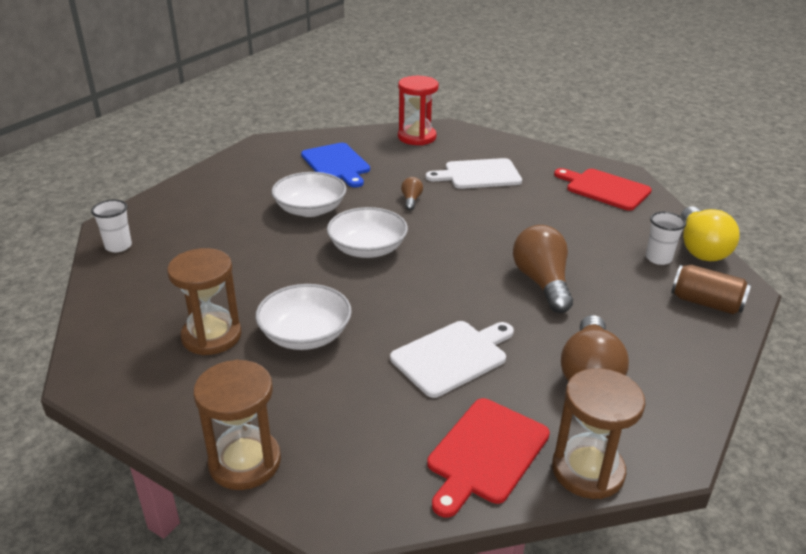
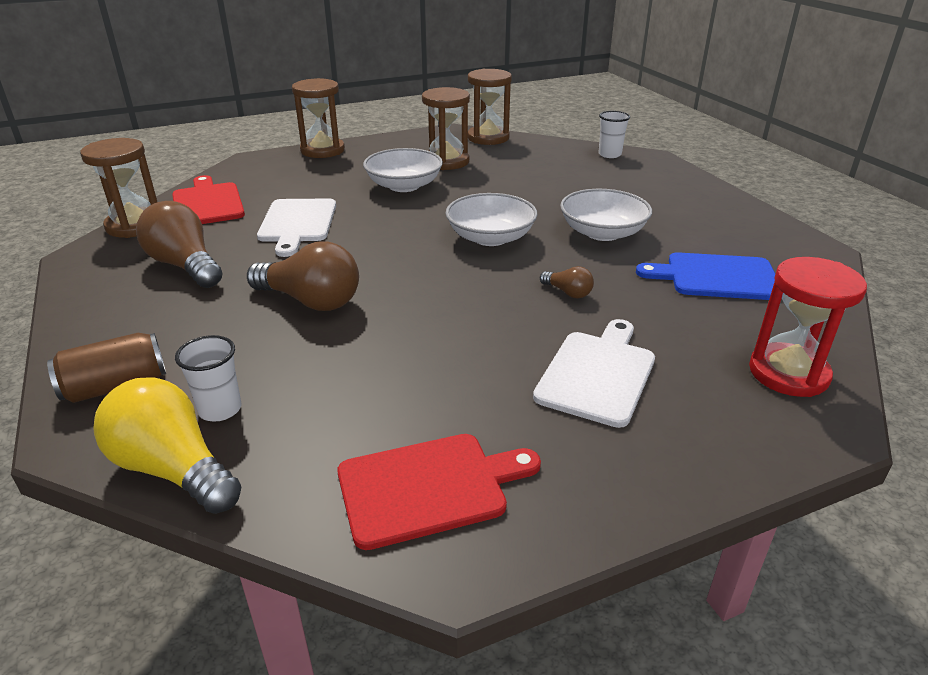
camera: 125 degrees right, 0 degrees up
(102, 338) = (488, 138): none -> brown hourglass

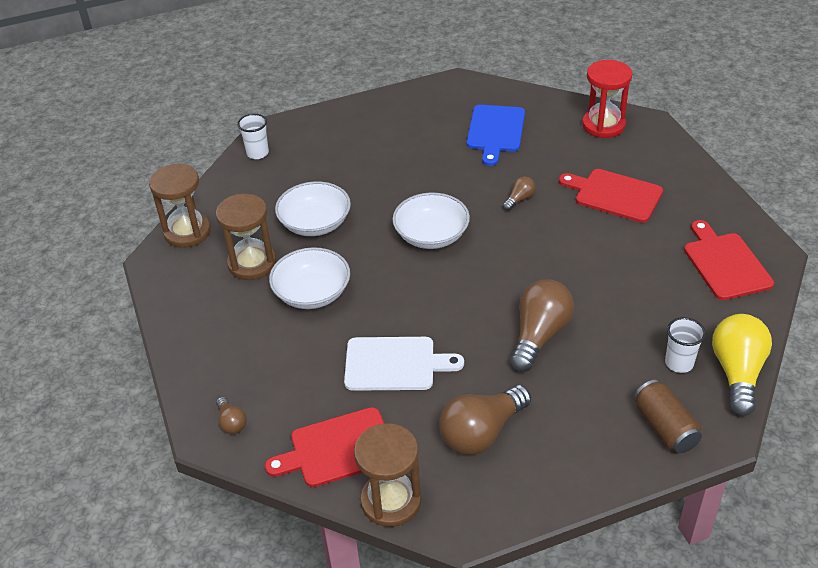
camera: 85 degrees left, 10 degrees up
(173, 469) = (737, 373): yellow light bulb -> yellow light bulb turned 150 degrees clockwise
(259, 166) = (231, 422): none -> brown light bulb
(322, 150) = (191, 369): brown hourglass -> none
(597, 374) = (615, 195): white cutting board -> red cutting board
(602, 232) = (425, 174): white bowl -> white bowl (315, 223)

